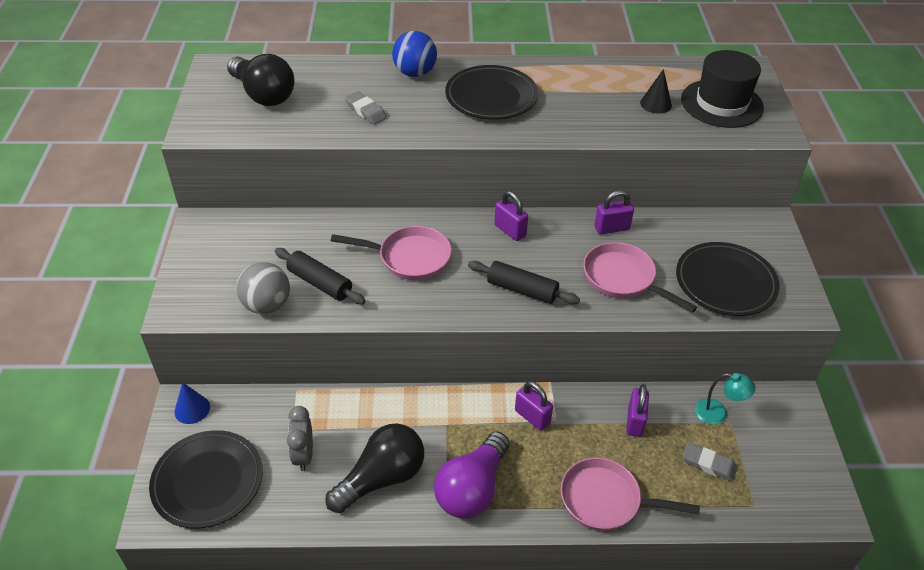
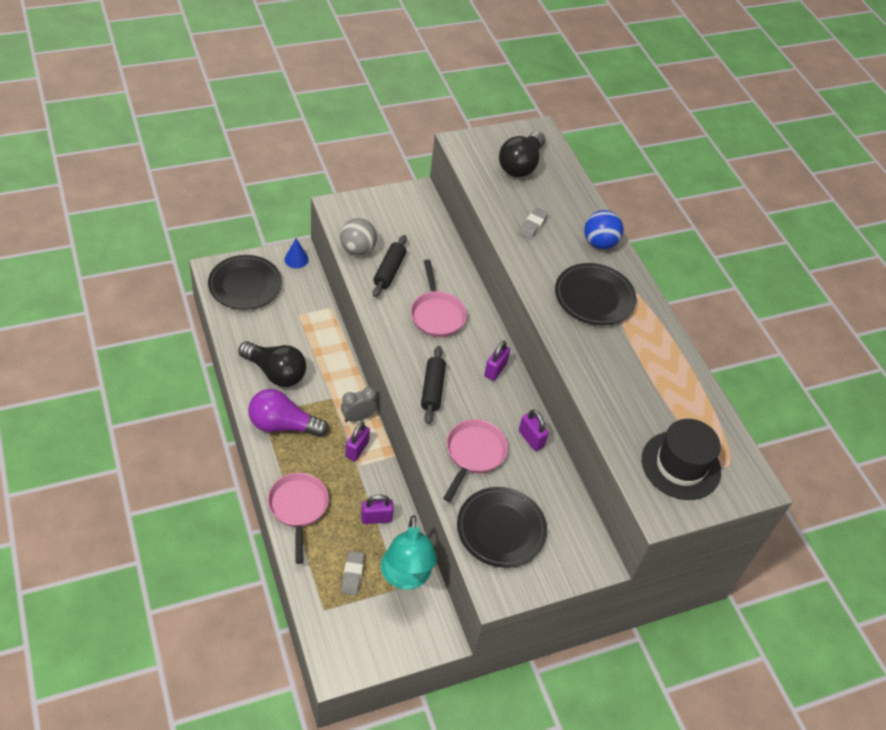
camera: 65 degrees right, 5 degrees up
(303, 455) = (280, 326): grey clock -> grey clock (358, 417)
(656, 104) = (650, 414): black cone -> none
(718, 413) = (406, 577): turquoise lamp -> turquoise lamp, size x1.92

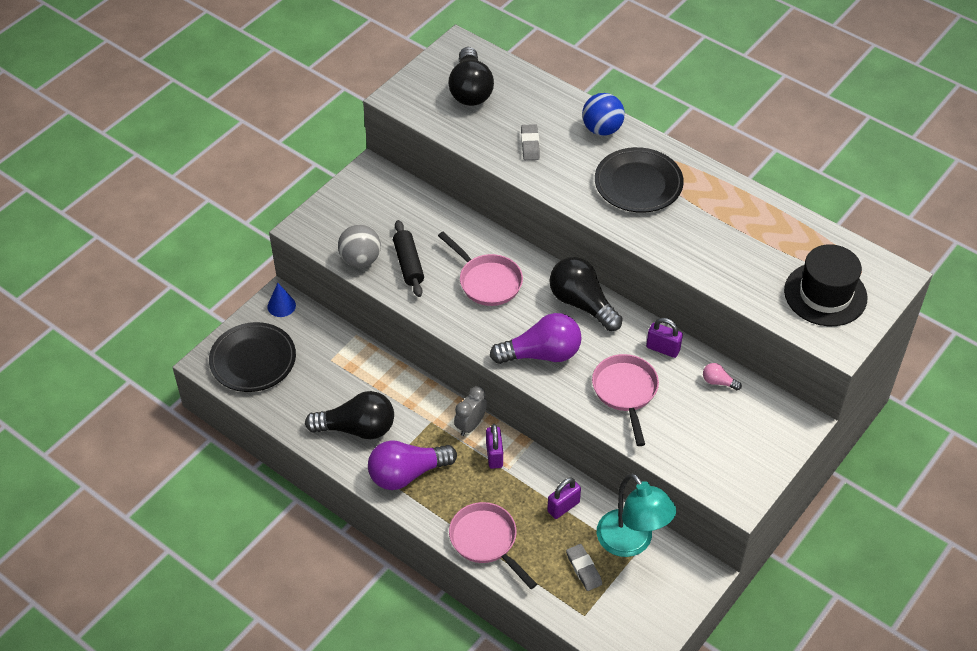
camera: 25 degrees left, 0 degrees up
(432, 389) = (541, 354): black rolling pin -> purple light bulb
(495, 370) = (582, 304): purple padlock -> black light bulb
(501, 529) = (701, 444): black plate -> none
(555, 490) = (718, 382): none -> pink light bulb

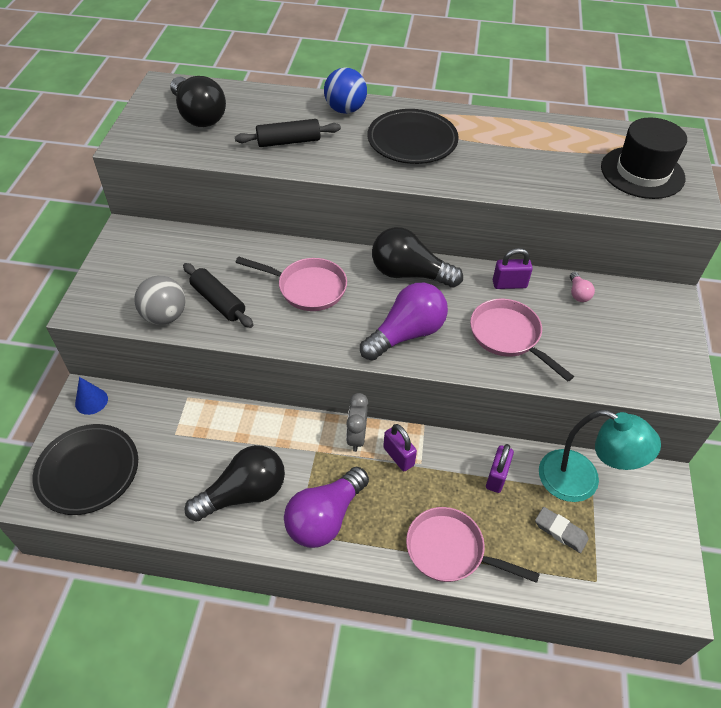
camera: 30 degrees left, 0 degrees up
(530, 145) = (288, 141): grey eraser -> black rolling pin
(718, 382) = (578, 293): pink light bulb -> pink light bulb turned 90 degrees counterclockwise

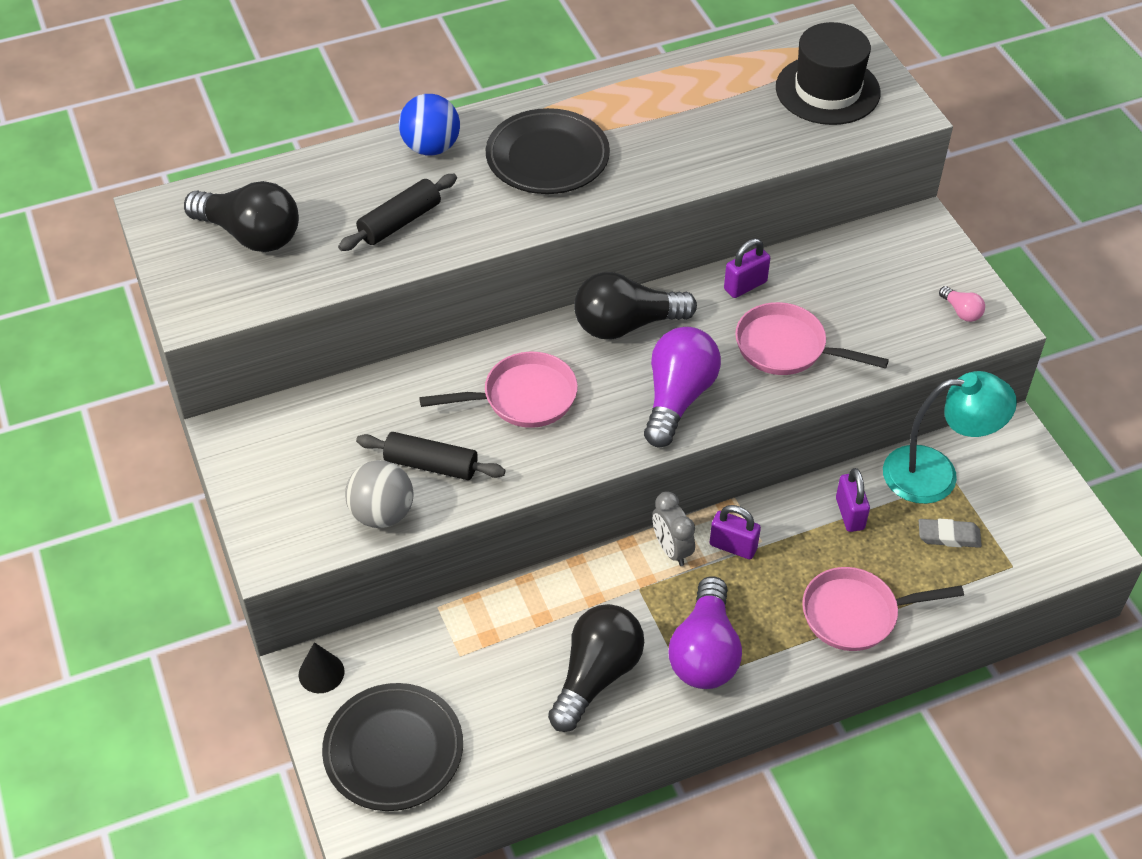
camera: 30 degrees left, 0 degrees up
(91, 401) = (321, 673): blue cone -> black cone
(578, 293) = (824, 262): pink light bulb -> pink light bulb (961, 311)

